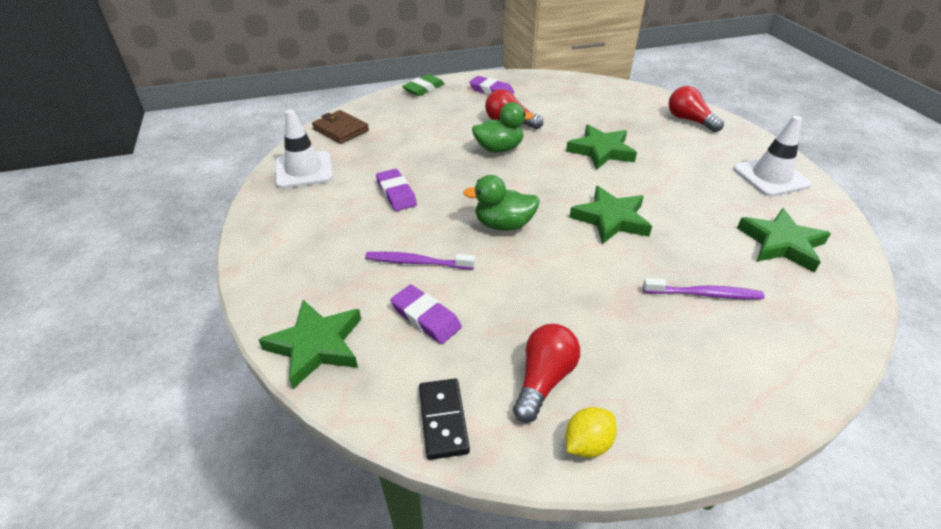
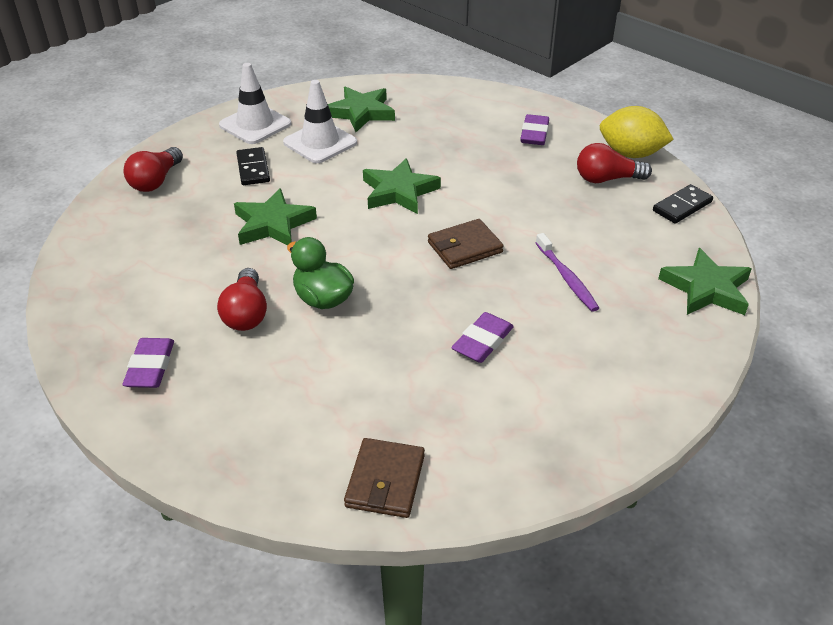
camera: 120 degrees left, 0 degrees up
(304, 170) = (513, 455): white traffic cone -> white traffic cone (320, 142)
(423, 88) = (181, 452): green eraser -> none
(426, 317) = (617, 247): purple eraser -> purple eraser (534, 134)
(503, 225) = (465, 247): green duck -> brown wallet
(587, 443) = (630, 154): yellow lemon -> yellow lemon, size x1.74
(689, 160) = (253, 169): none -> black domino
(704, 294) = (456, 135): purple toothbrush -> none

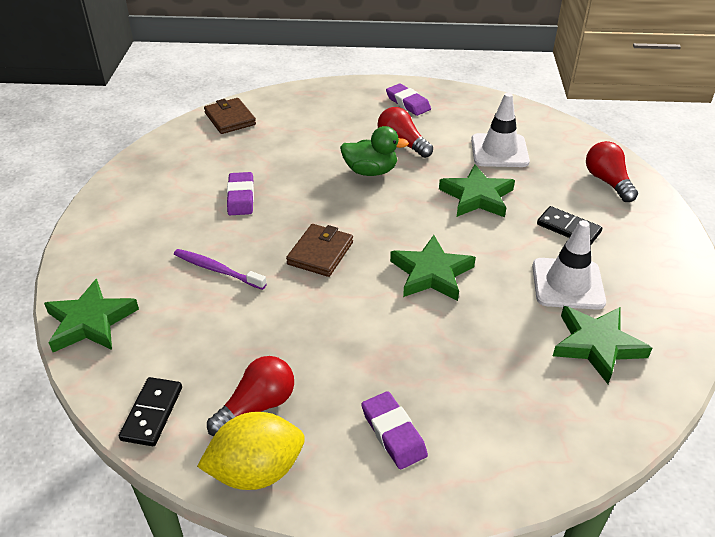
camera: 140 degrees right, 0 degrees up
(255, 124) = (649, 269): white traffic cone -> white traffic cone (499, 151)

